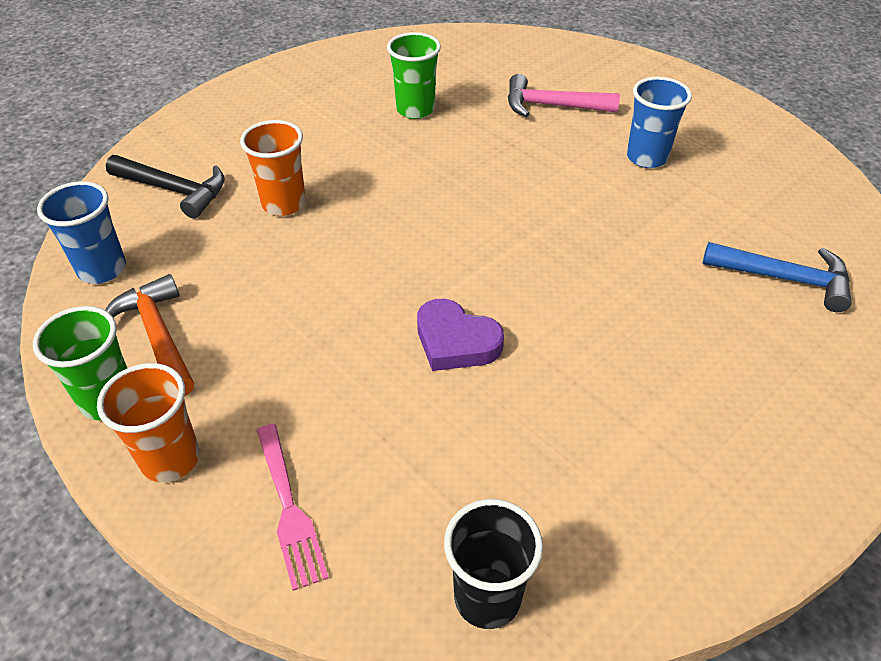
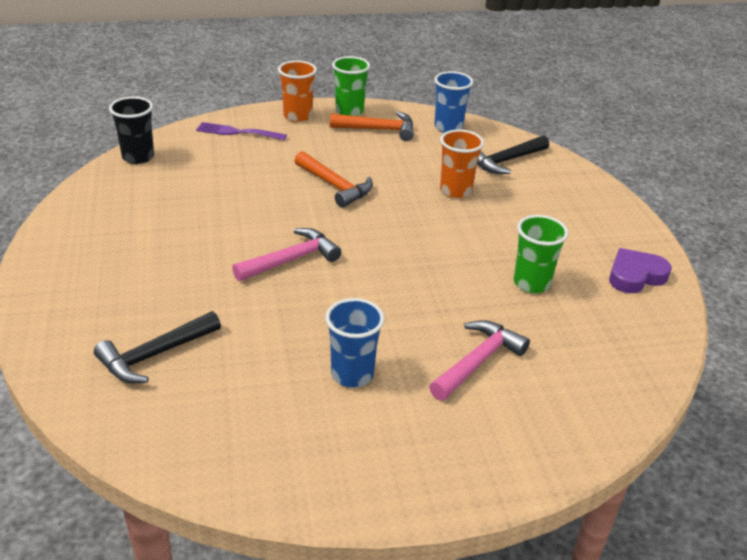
camera: 120 degrees right, 10 degrees down
(289, 509) = (237, 132): pink fork -> purple fork
(362, 305) = (335, 186): none -> orange hammer
(456, 341) = (273, 203): purple heart -> purple heart (635, 276)
(547, 265) = (291, 259): none -> pink hammer
(785, 279) = (154, 355): blue hammer -> black hammer

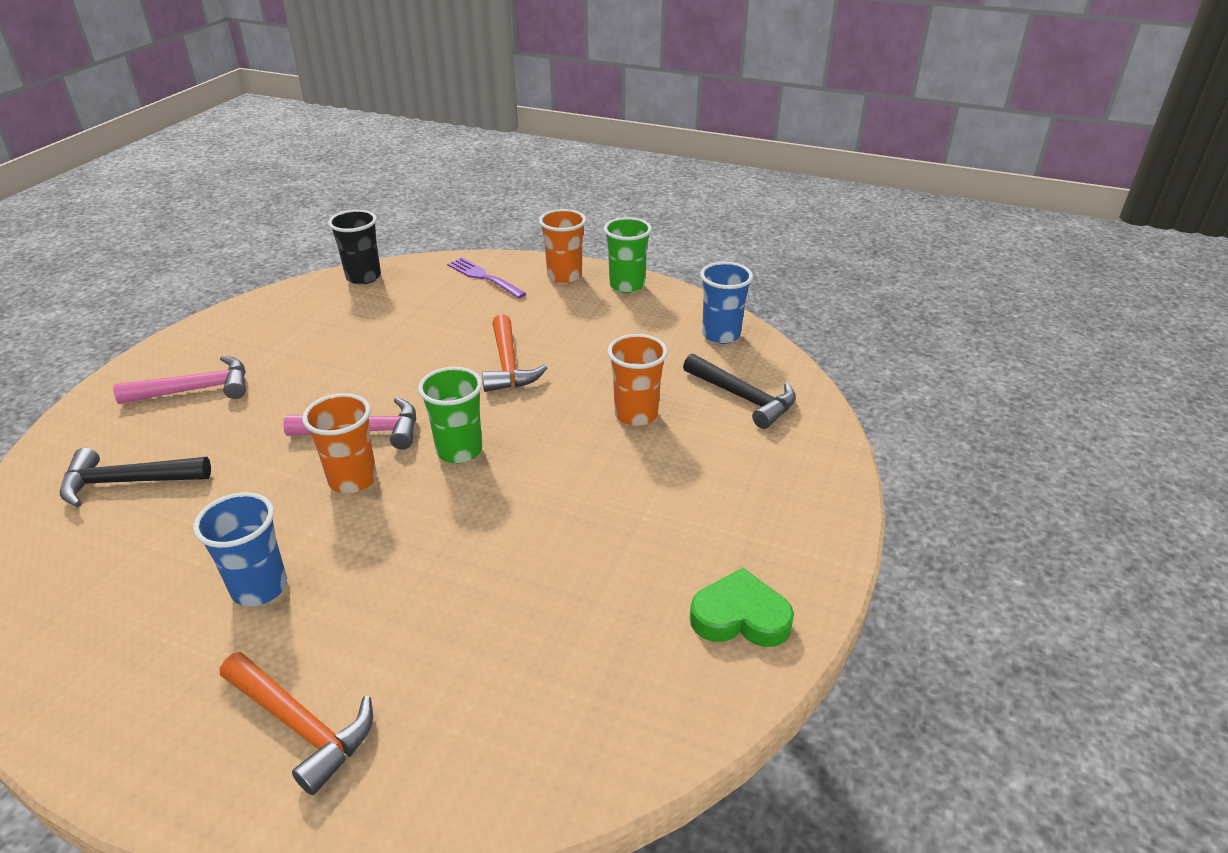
camera: 35 degrees right, 0 degrees up
(325, 291) = (353, 480): none -> orange cup
(379, 130) = (634, 315): orange hammer -> orange hammer (302, 726)
(478, 361) = (403, 638): pink hammer -> pink hammer (196, 389)
(505, 161) = (744, 398): black hammer -> black hammer turned 135 degrees counterclockwise
(531, 283) = (587, 567): green cup -> green cup (459, 451)
(635, 276) = (740, 617): purple heart -> green heart

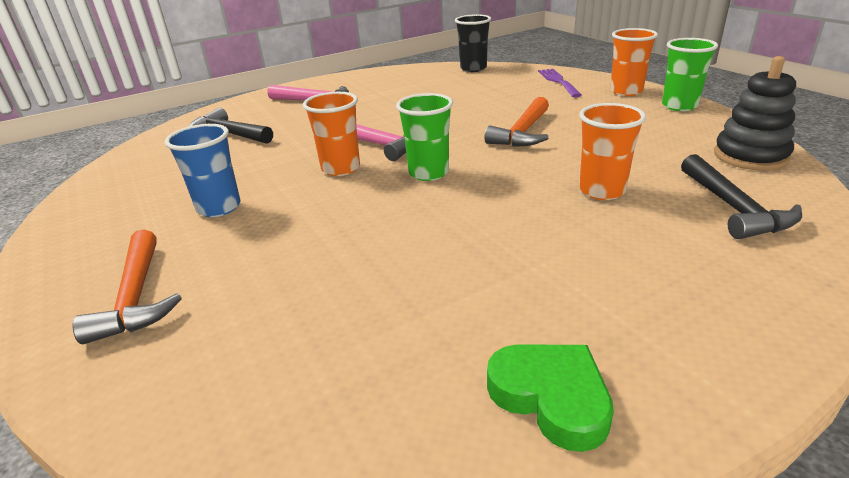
camera: 40 degrees right, 5 degrees down
(721, 335) = (750, 156): blue cup -> black stacking toy

